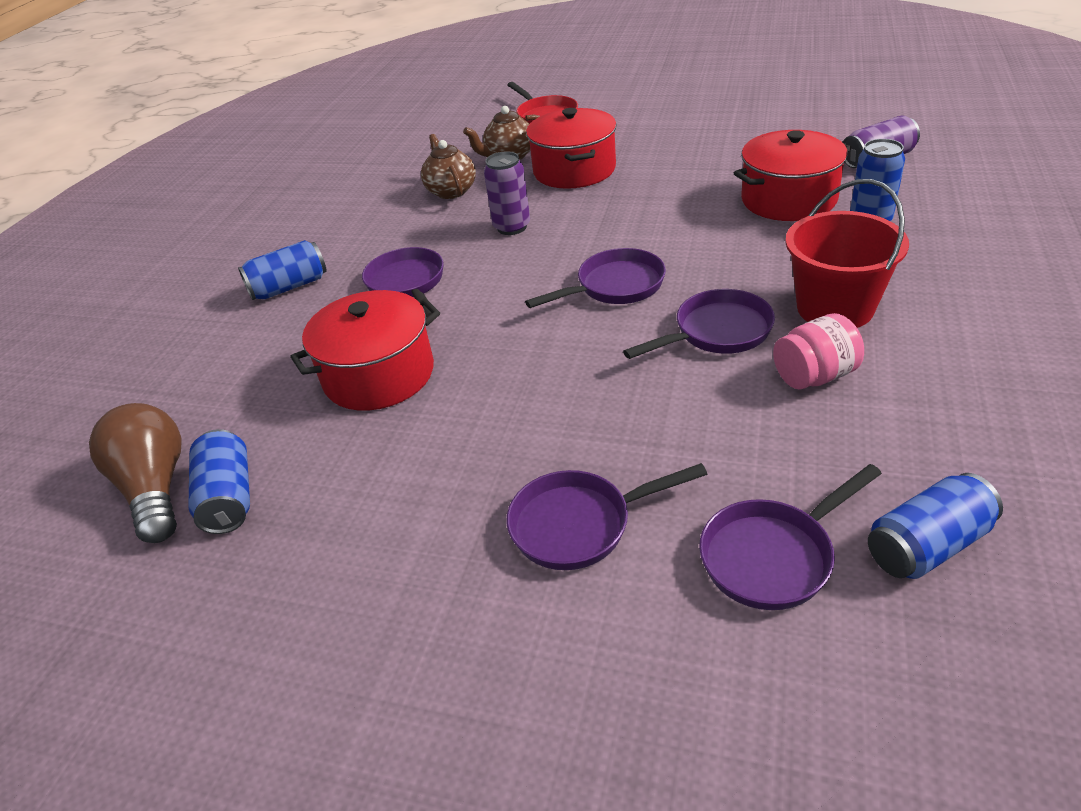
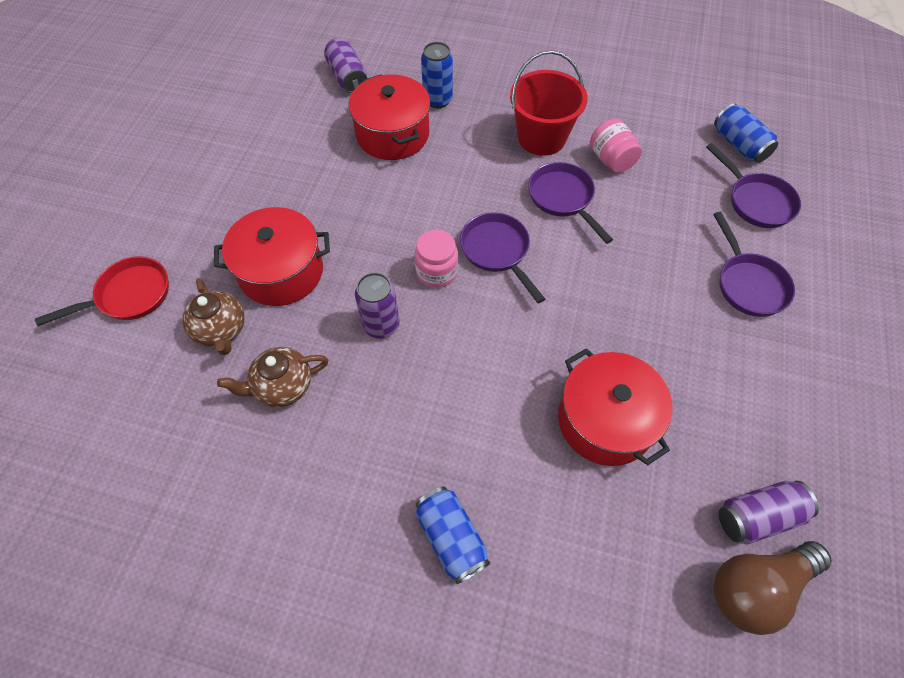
camera: 95 degrees left, 20 degrees up
(229, 497) = (757, 516): blue can -> purple can
(408, 284) = (467, 412): purple pan -> none
(580, 250) = (436, 272): none -> pink jar

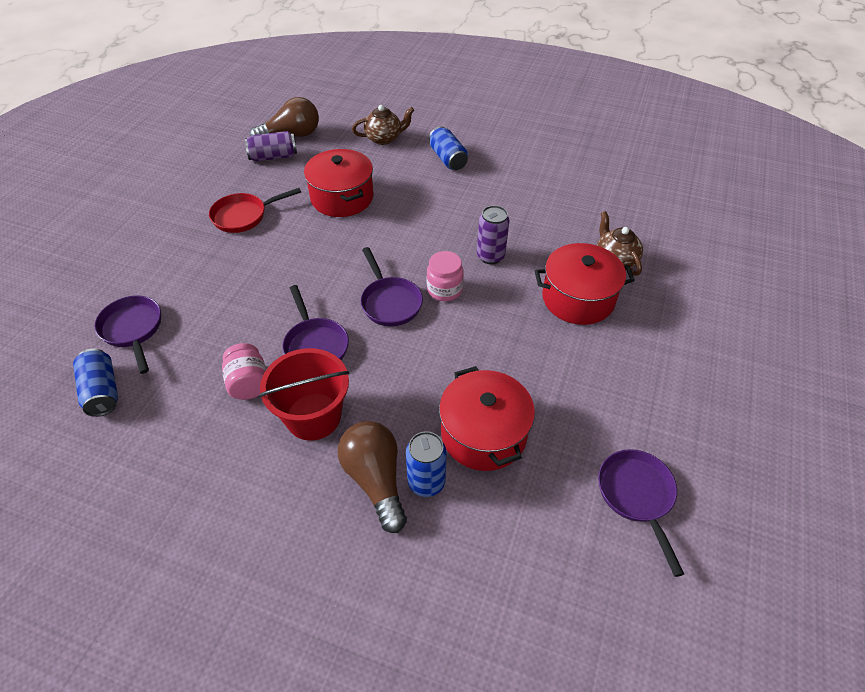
camera: 175 degrees left, 10 degrees down
(129, 296) = (701, 289): red pan -> red pan (244, 216)
(283, 386) = (558, 226): brown teapot -> brown teapot (384, 138)
(347, 77) = (547, 534): purple can -> none
(477, 99) = (375, 480): none -> brown light bulb
(748, 284) = (192, 265): purple pan -> purple pan (637, 496)

